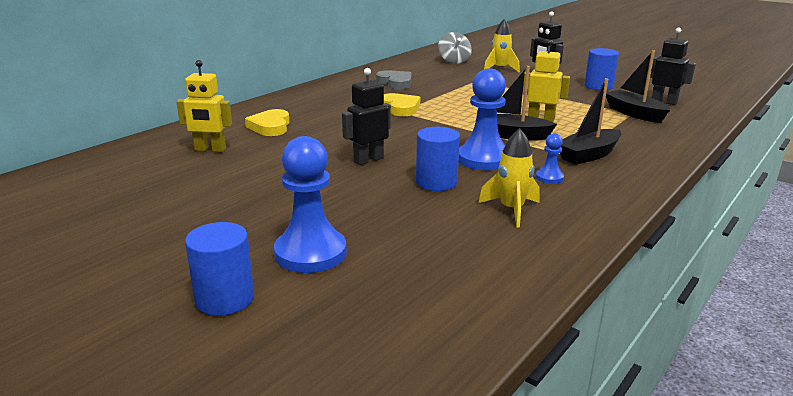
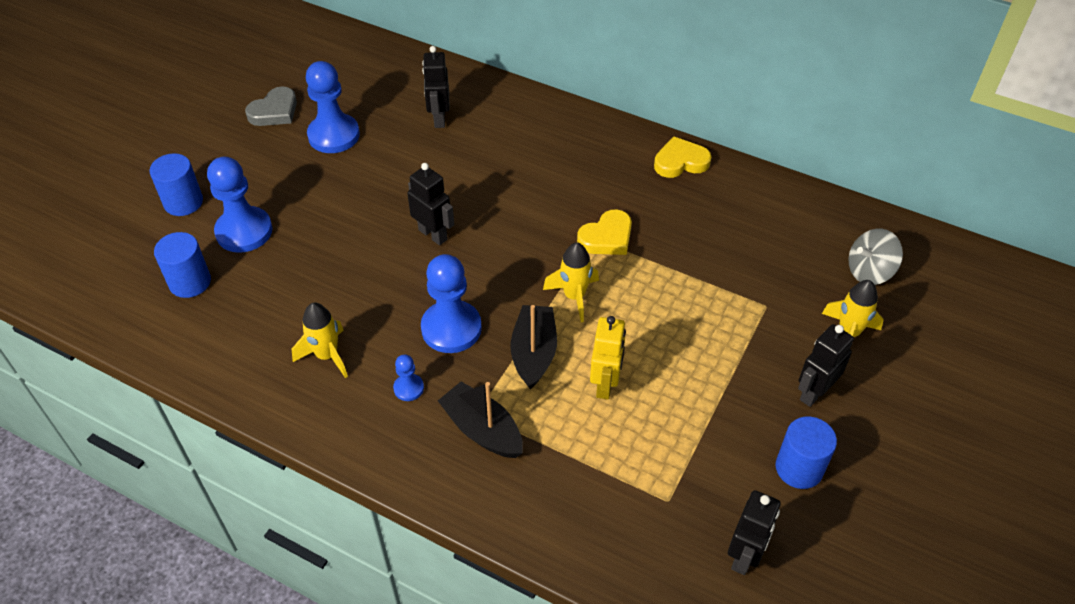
camera: 80 degrees right, 25 degrees up
(184, 197) = (334, 135): none -> blue pawn
(210, 150) = (439, 118): yellow robot -> black robot
(270, 126) = (511, 142): yellow heart -> yellow heart (680, 162)
(395, 83) = (715, 218): grey heart -> grey heart (274, 111)
(436, 182) = (383, 294): blue cylinder -> blue cylinder (190, 282)
(457, 121) = (574, 296): none -> yellow rocket
(634, 113) = (665, 503): black boat -> none

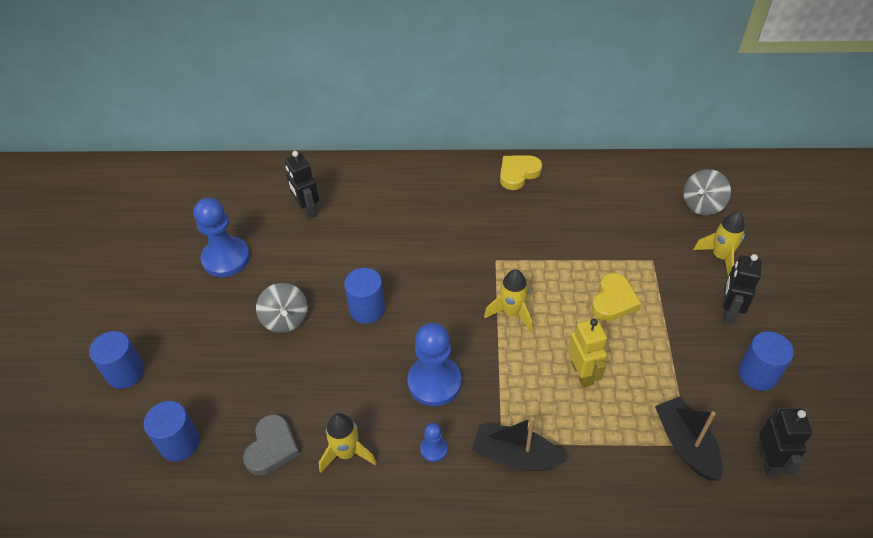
camera: 25 degrees left, 0 degrees up
(244, 231) = (200, 375): blue pawn -> none
(274, 111) = (158, 257): grey heart -> grey heart (272, 447)
(351, 212) = (285, 319): none -> grey spinning top
(433, 234) = (367, 309): black robot -> blue cylinder
(534, 353) = (512, 373): black boat -> black boat (685, 444)
(607, 237) = (504, 255): yellow heart -> yellow heart (613, 300)

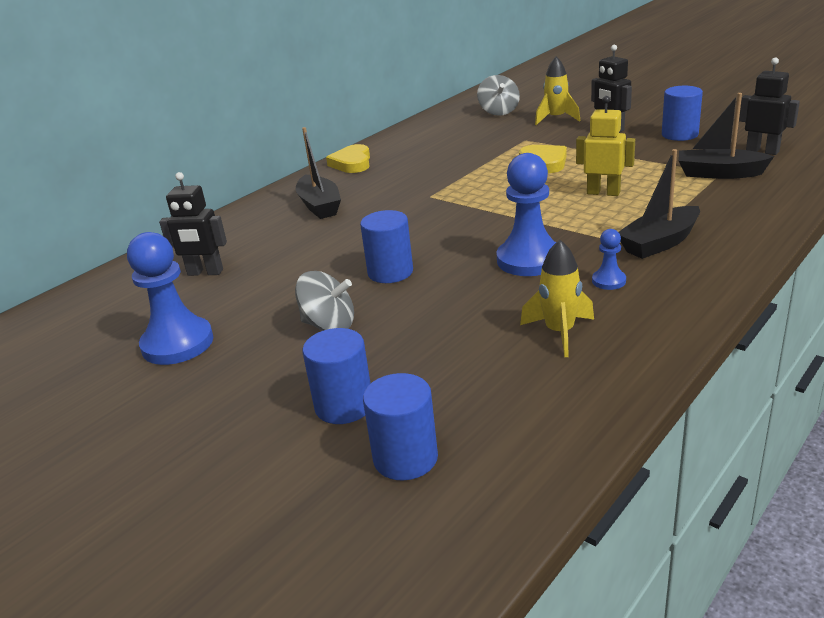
camera: 50 degrees left, 20 degrees down
(125, 372) = (226, 480): blue cylinder -> blue cylinder (344, 406)
(272, 447) = (497, 382): grey heart -> none
(434, 204) = (319, 206): none -> black boat
(512, 313) = (499, 204): yellow rocket -> none

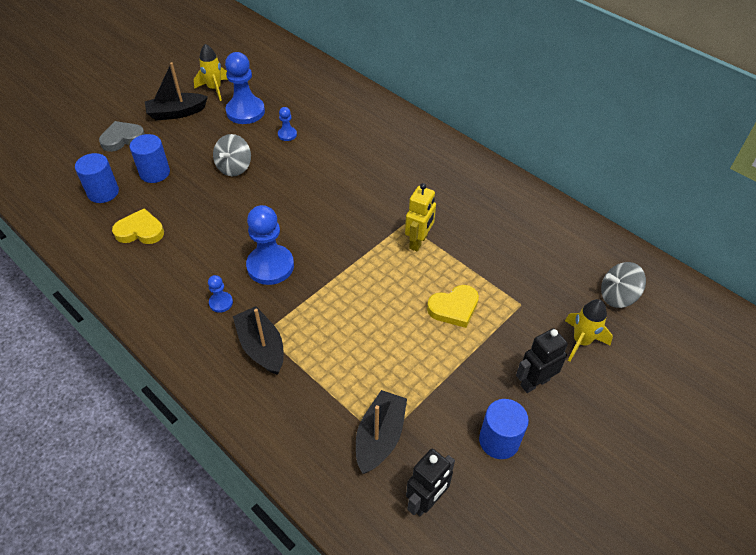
camera: 90 degrees right, 20 degrees up
(205, 272) = (325, 114): black robot -> none
(230, 480) = (122, 138): none -> grey heart
(250, 294) = (287, 134): none -> blue pawn
(319, 206) = (409, 162): black boat -> black boat (177, 113)
(352, 163) = (494, 180): yellow heart -> yellow heart (140, 231)
(390, 272) = (286, 195): blue cylinder -> none
(559, 332) = (173, 265): yellow rocket -> yellow rocket (214, 89)
(603, 193) = (369, 335): yellow robot -> yellow robot (418, 242)

